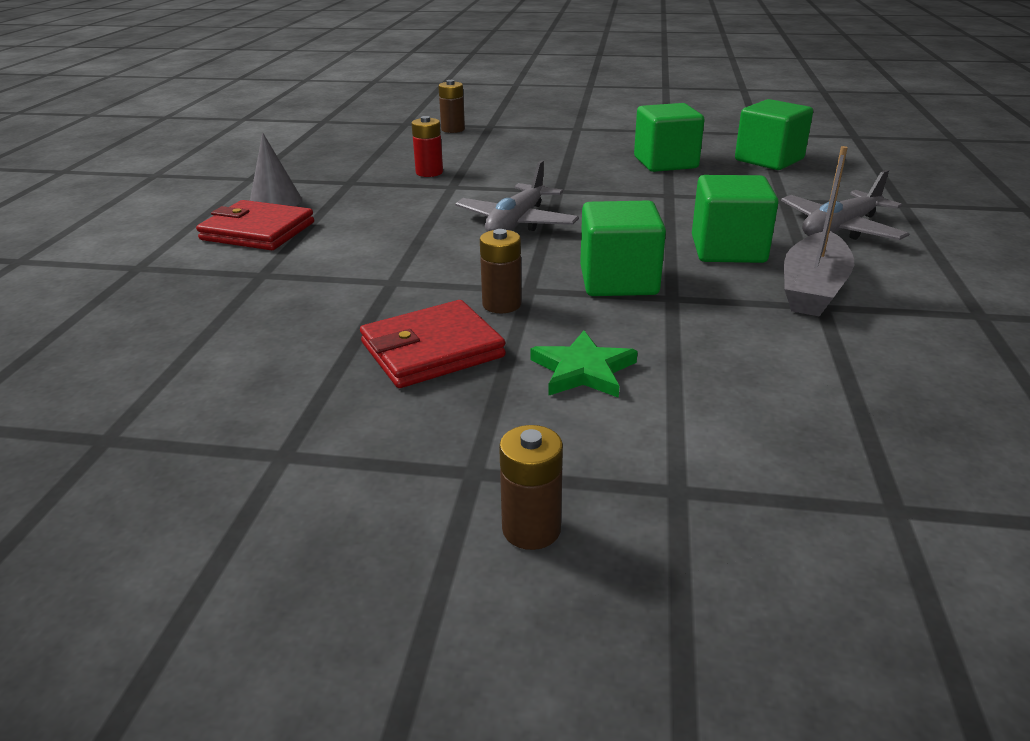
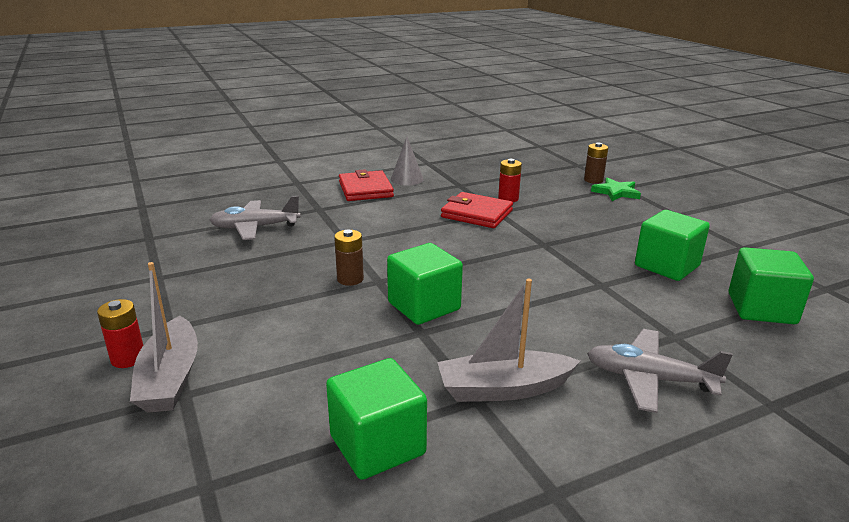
camera: 55 degrees right, 5 degrees down
(432, 350) = (279, 277): red wallet -> red wallet (476, 214)
(517, 223) = (469, 248): grey plane -> grey plane (255, 228)
(531, 529) = (128, 358): brown battery -> red battery
(583, 370) = (293, 328): green star -> green star (616, 192)
(625, 495) = (170, 378): none -> grey boat
(728, 250) = (529, 335): green cube -> green cube (377, 445)

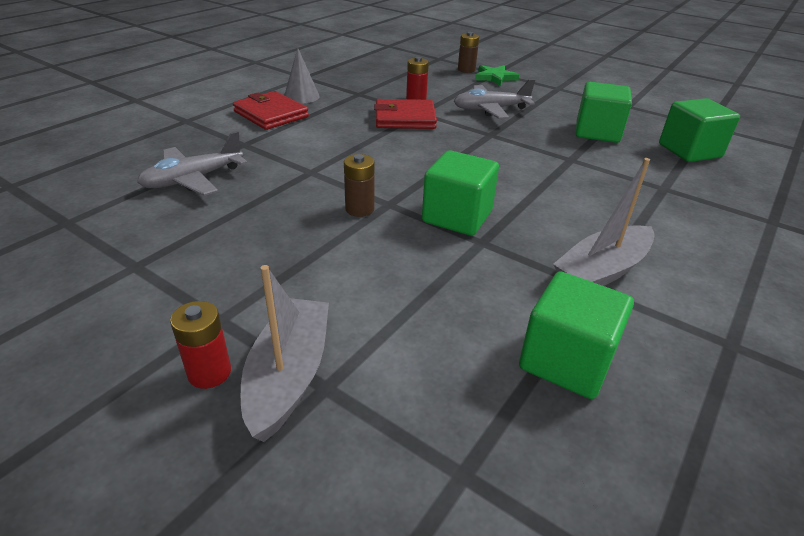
camera: 30 degrees left, 10 degrees up
(170, 378) = (288, 375): grey boat -> grey boat turned 135 degrees counterclockwise
(649, 379) = (686, 227): grey plane -> grey plane (490, 109)

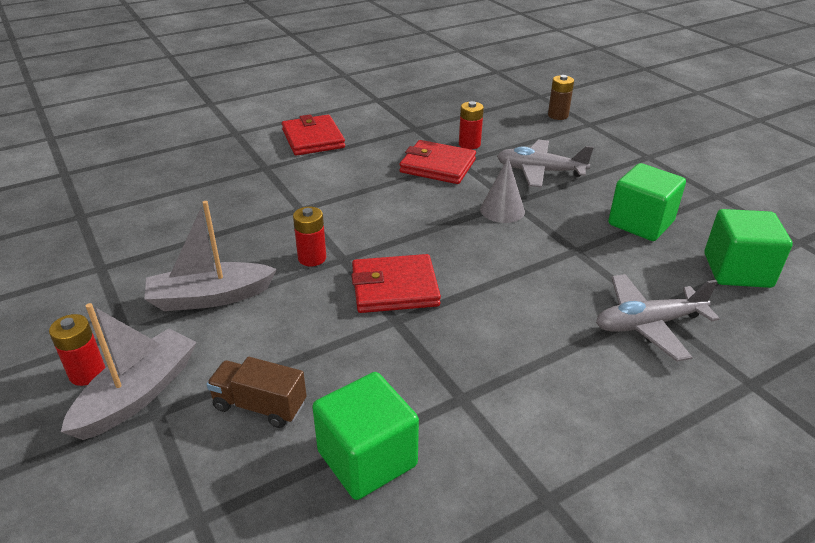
camera: 25 degrees right, 0 degrees up
(193, 179) = (198, 196): grey plane -> grey plane (648, 324)
(301, 96) = (356, 123): grey cone -> grey cone (502, 210)
(359, 209) = (312, 258): brown battery -> red battery
(427, 347) = (260, 405): none -> brown truck
(457, 217) = (394, 288): green cube -> red wallet
(495, 77) = (583, 130): green star -> none
(602, 271) = (487, 383): grey boat -> grey boat (210, 297)

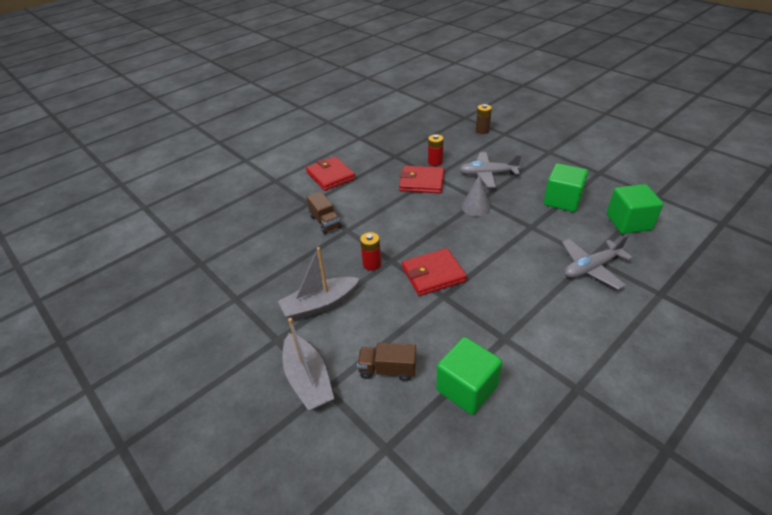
camera: 10 degrees left, 5 degrees up
(87, 373) = (268, 373): red battery -> none
(138, 394) = (308, 379): grey boat -> grey boat turned 135 degrees clockwise
(275, 193) = (325, 222): none -> brown truck

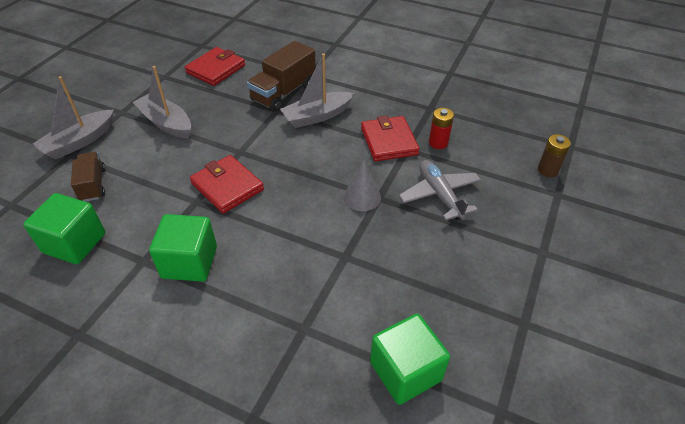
camera: 65 degrees right, 5 degrees up
(325, 222) = (283, 92): brown truck -> brown truck, size x1.59
(330, 176) = (362, 74): red wallet -> red wallet (216, 69)
(370, 209) = (317, 116): none -> grey boat
(372, 264) = (230, 140): red battery -> none
(562, 200) = (421, 282): green cube -> green cube (189, 262)
(591, 268) = (282, 331): grey plane -> none

